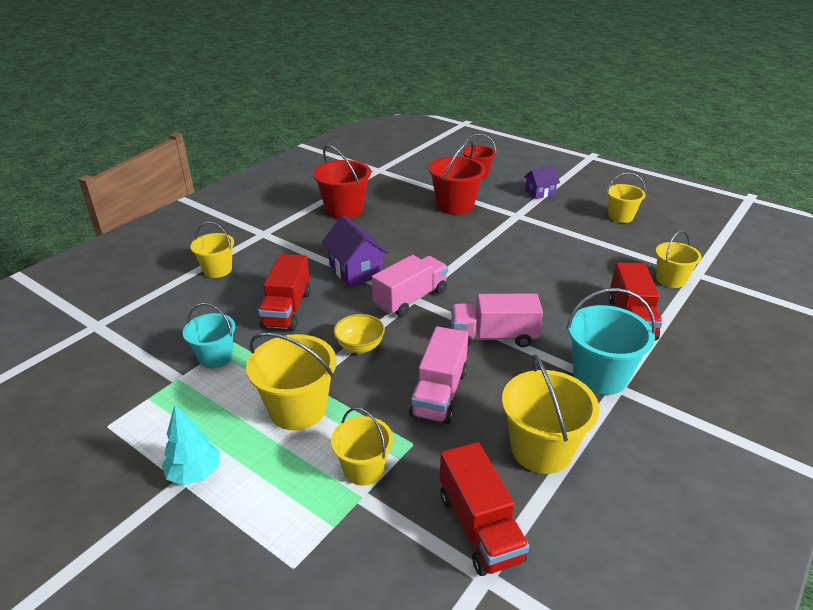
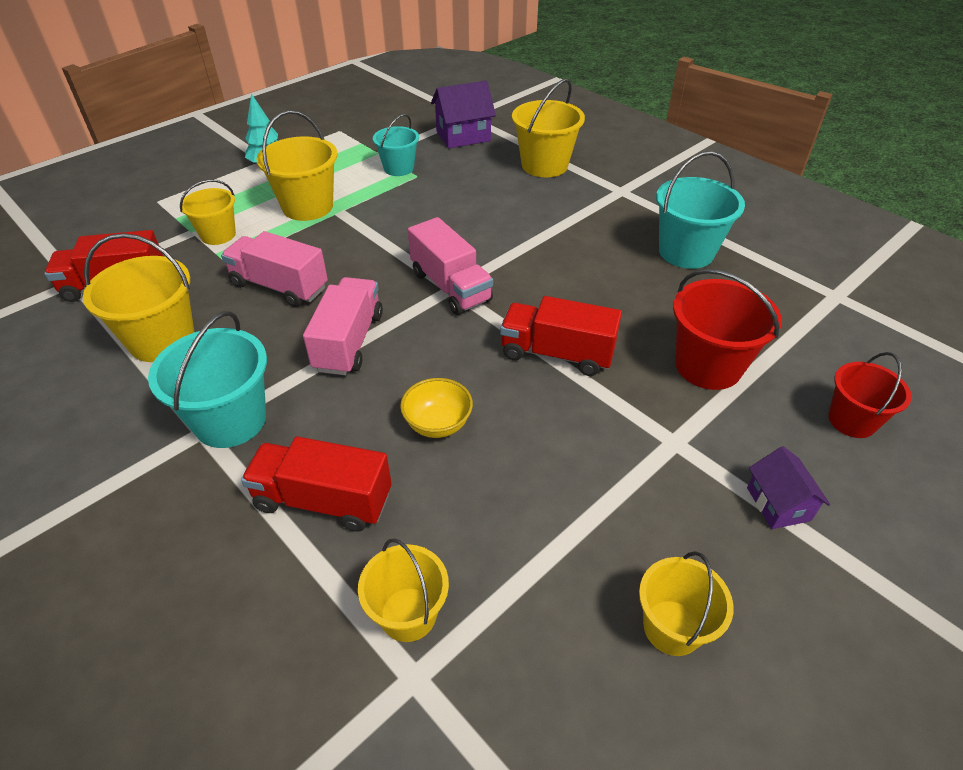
camera: 100 degrees right, 10 degrees up
(217, 270) = (544, 165): yellow bucket -> yellow bucket, size x1.55
(287, 309) = (458, 204): red truck -> red truck (556, 354)
(344, 210) = (686, 252): red bucket -> turquoise bucket
(356, 271) = (523, 251): purple house -> purple house (463, 136)
(360, 346) = (377, 244): yellow bowl -> yellow bowl (438, 424)

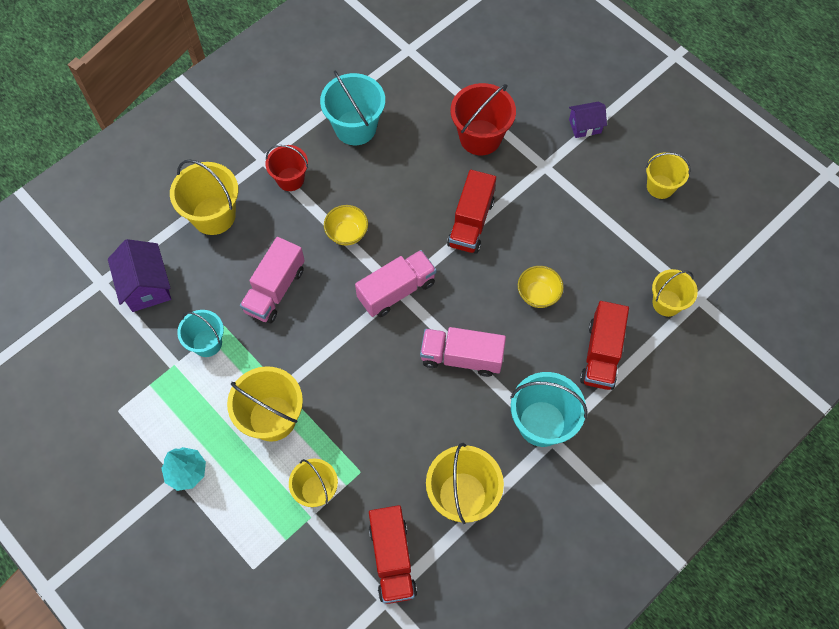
camera: 90 degrees left, 20 degrees up
(279, 286) = (394, 420): pink truck -> pink truck (275, 290)
(530, 248) = (347, 233): none -> yellow bowl
(852, 420) = (523, 75): red bucket -> red bucket (290, 179)

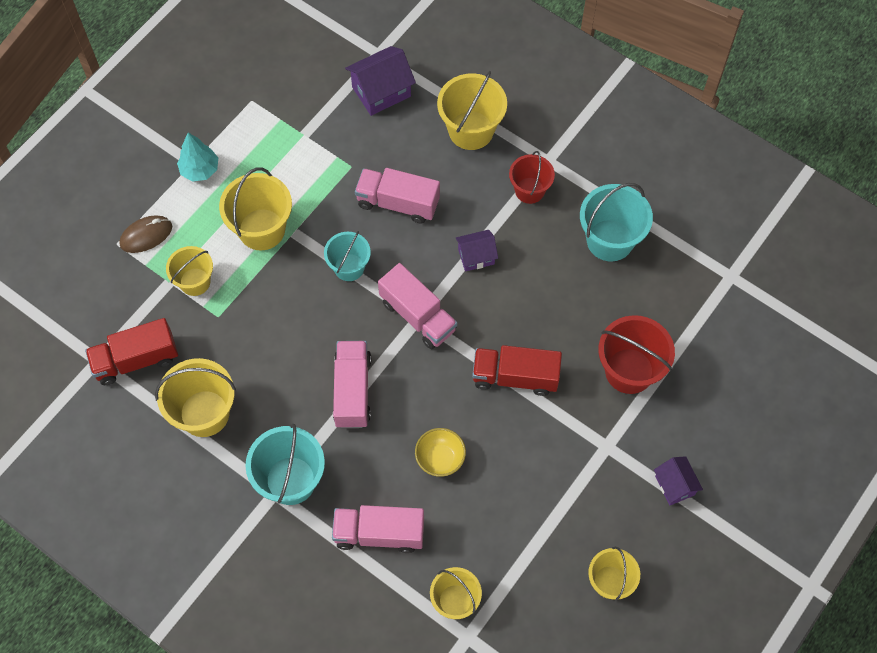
camera: 80 degrees right, 0 degrees up
(207, 343) = (330, 157): turquoise bucket -> turquoise bucket (349, 267)
(250, 536) = (146, 235): none -> brown mouse
(347, 233) = (476, 256): yellow bowl -> purple house
(601, 354) = (379, 533): red truck -> pink truck

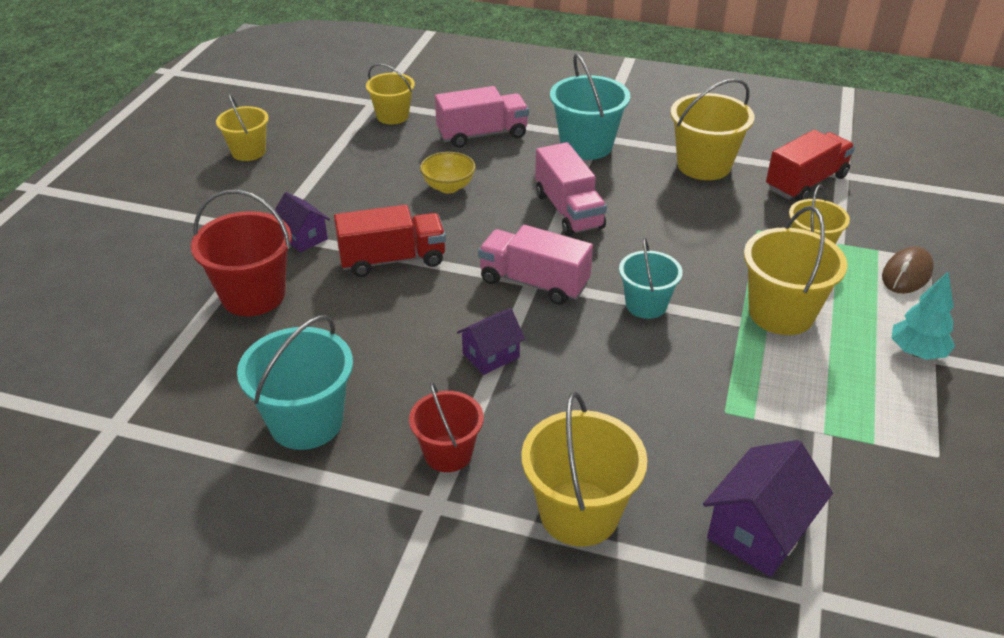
camera: 160 degrees right, 25 degrees down
(398, 203) = (630, 386): pink truck -> none
(674, 485) = (187, 221): purple house -> purple house (303, 237)

